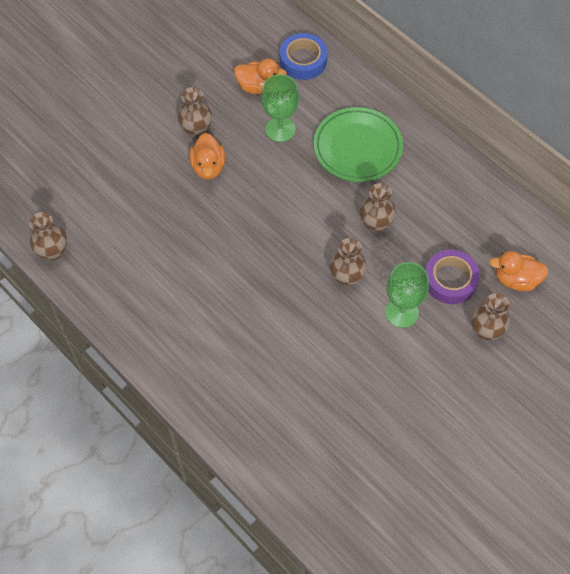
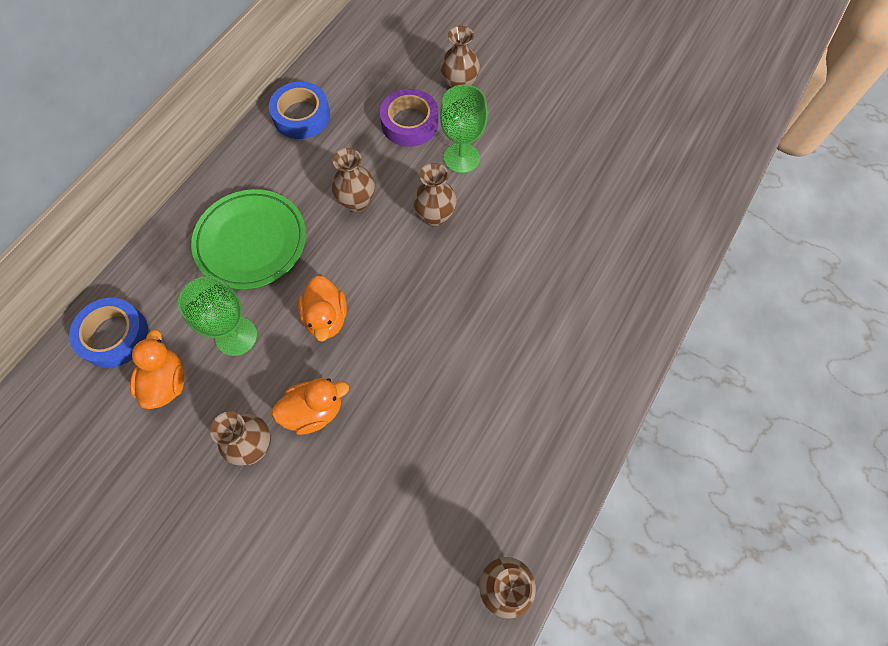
camera: 105 degrees left, 5 degrees up
(476, 199) = (301, 116): none -> blue tape
(516, 279) = (393, 70): orange duck -> orange duck (326, 318)

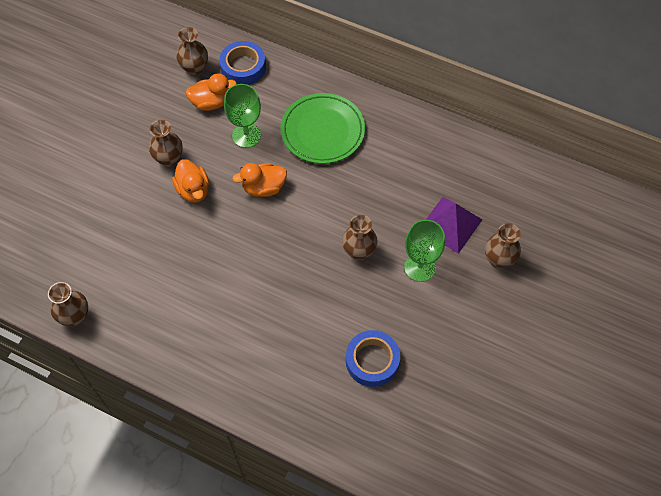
camera: 85 degrees right, 5 degrees down
(301, 116) = (444, 145): blue tape -> blue tape (372, 361)
(357, 202) = (365, 195): brown vase -> brown vase (195, 69)
(409, 123) = (450, 224): purple tape -> purple pyramid

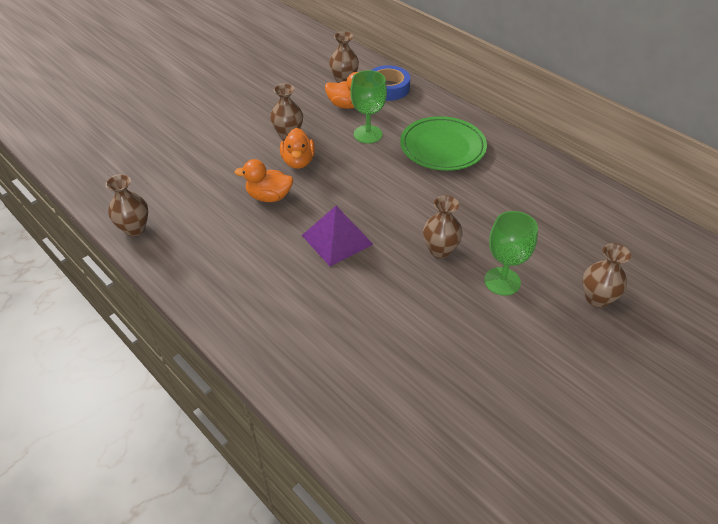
camera: 20 degrees right, 15 degrees down
(263, 188) = (365, 175): orange duck -> orange duck (269, 197)
(372, 361) = (415, 354): blue tape -> none
(450, 224) = (549, 252): purple pyramid -> purple pyramid (337, 239)

